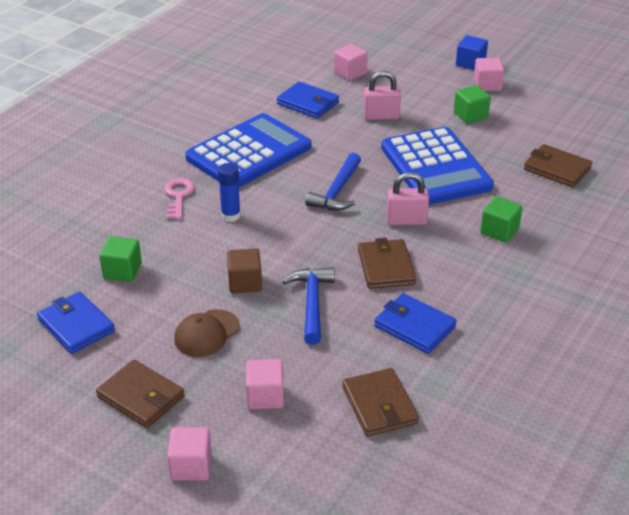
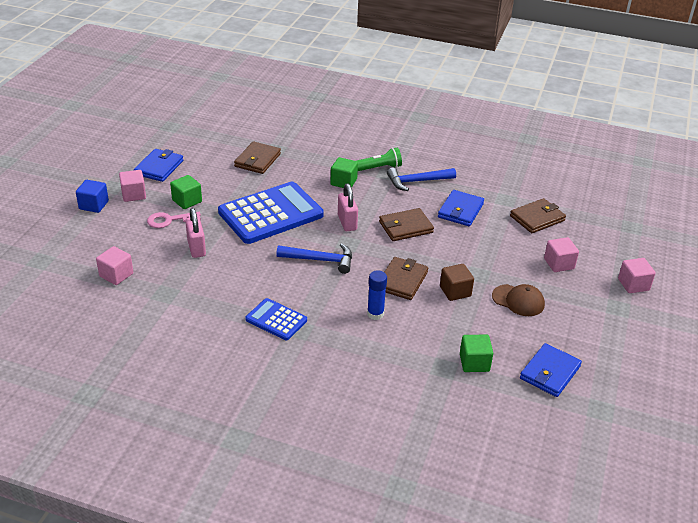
camera: 105 degrees left, 0 degrees up
(141, 397) = (595, 319): brown wallet -> brown wallet (402, 281)
(178, 196) = (359, 352): pink key -> pink key (169, 220)
(249, 153) = (276, 320): blue calculator -> blue calculator, size x0.51
(308, 103) = (179, 295): blue wallet -> blue wallet (159, 167)
(312, 303) = (461, 256): blue hammer -> blue hammer (417, 181)
(533, 268) = (379, 168): none -> green flashlight

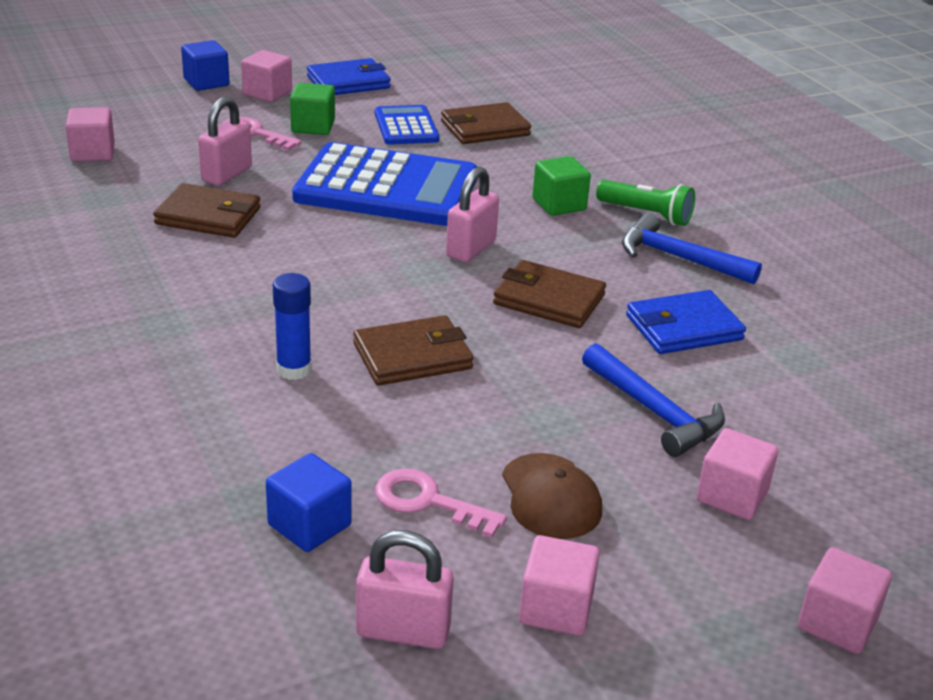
camera: 45 degrees right, 5 degrees down
(276, 320) = (160, 296): blue calculator -> blue calculator (406, 127)
(320, 260) = (348, 268): blue hammer -> blue hammer (655, 412)
(455, 291) = (467, 418): brown cube -> none
(474, 363) = (309, 525): green cube -> blue cube
(491, 328) = (428, 502): none -> pink key
(537, 218) = (813, 412): brown wallet -> brown wallet (208, 216)
(550, 372) = (403, 631): blue wallet -> pink padlock
(572, 334) = (556, 608): none -> pink cube

